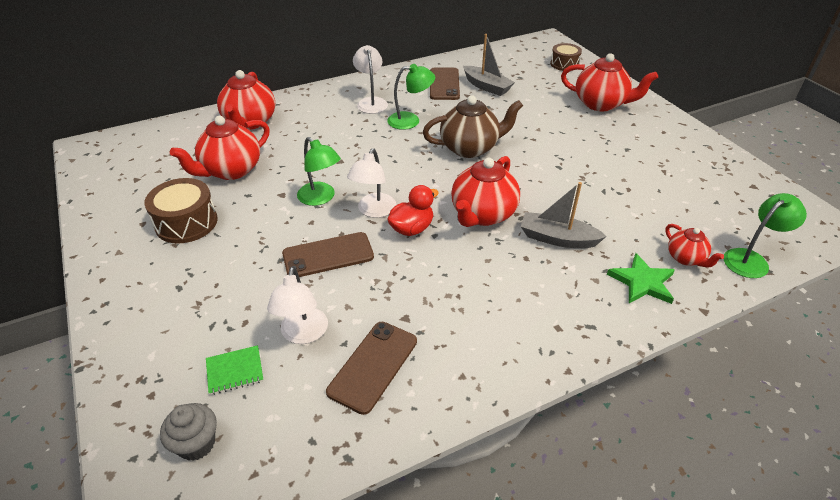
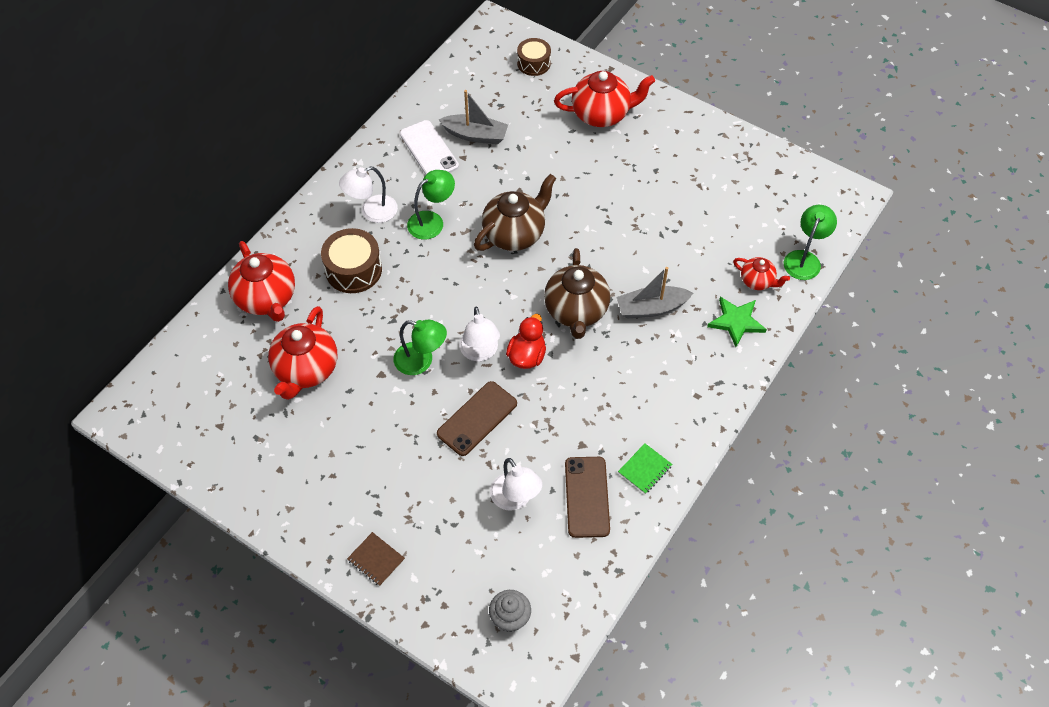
camera: 30 degrees left, 15 degrees up
(137, 323) = (376, 560): none -> brown notebook
(186, 223) = (321, 448): brown drum -> brown drum (353, 270)
(235, 371) = (489, 555): green notebook -> green notebook (645, 469)
(371, 102) = (372, 212): white lamp -> white lamp turned 75 degrees counterclockwise
(444, 84) = (429, 150): brown phone -> white phone
(483, 214) = (576, 311): red teapot -> brown teapot

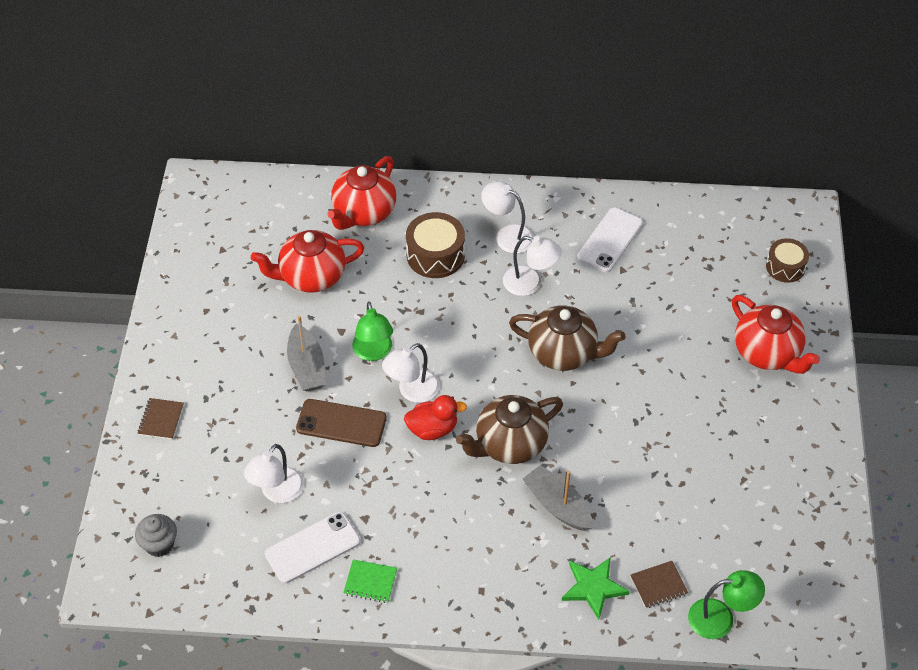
camera: 60 degrees right, 5 degrees down
(432, 221) = (530, 284): green lamp -> white lamp
(475, 135) = (656, 266): grey boat -> grey boat (307, 367)
(587, 497) = (312, 547): brown phone -> white phone
(757, 281) = (658, 585): red teapot -> brown notebook

